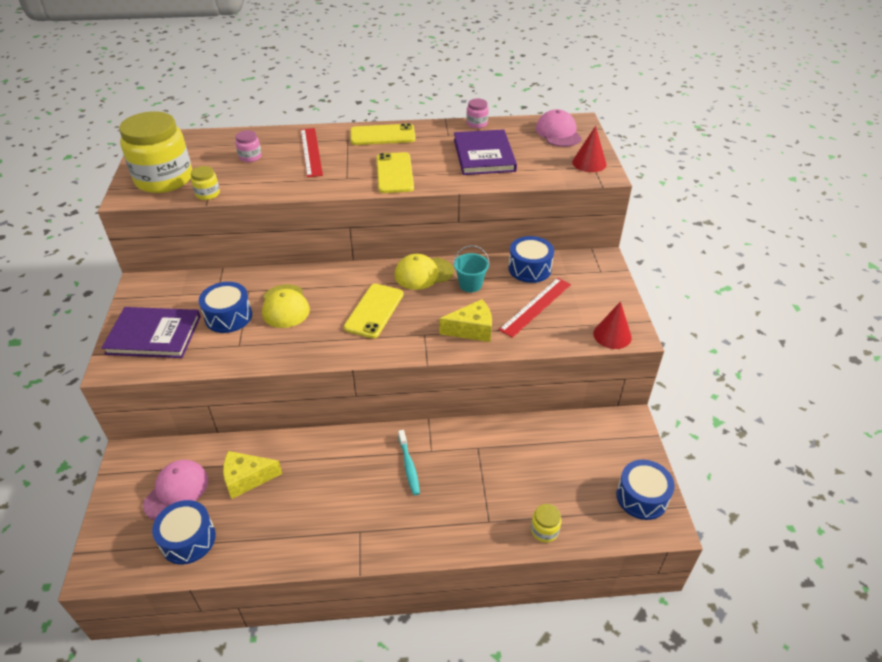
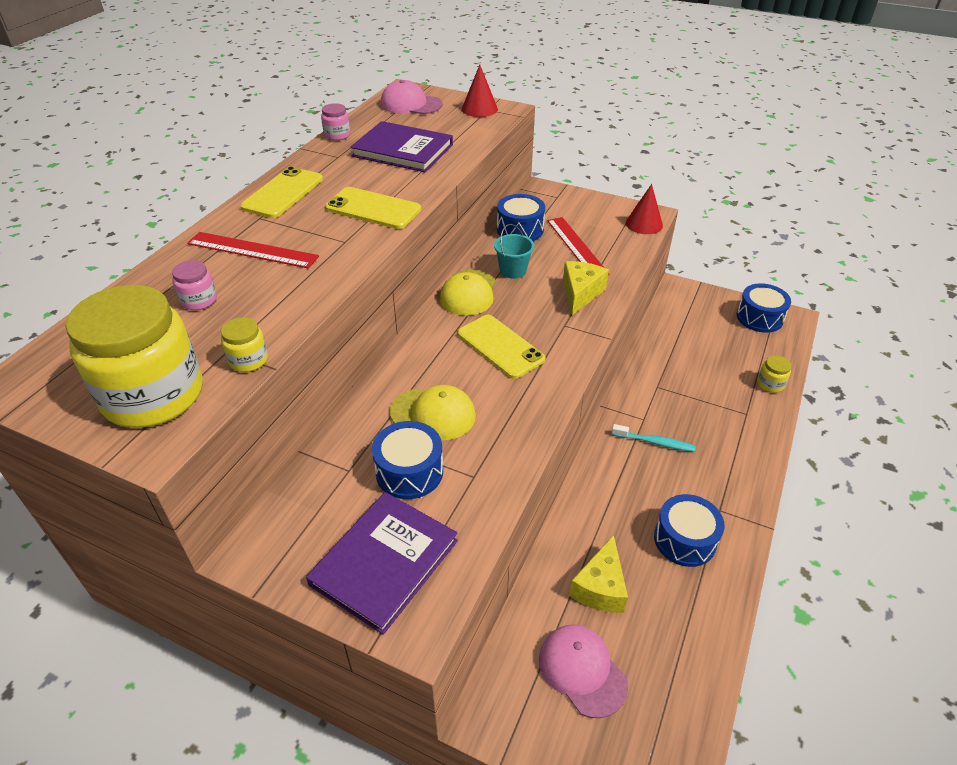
camera: 60 degrees left, 0 degrees up
(188, 539) = (665, 676): blue drum -> blue drum (684, 540)

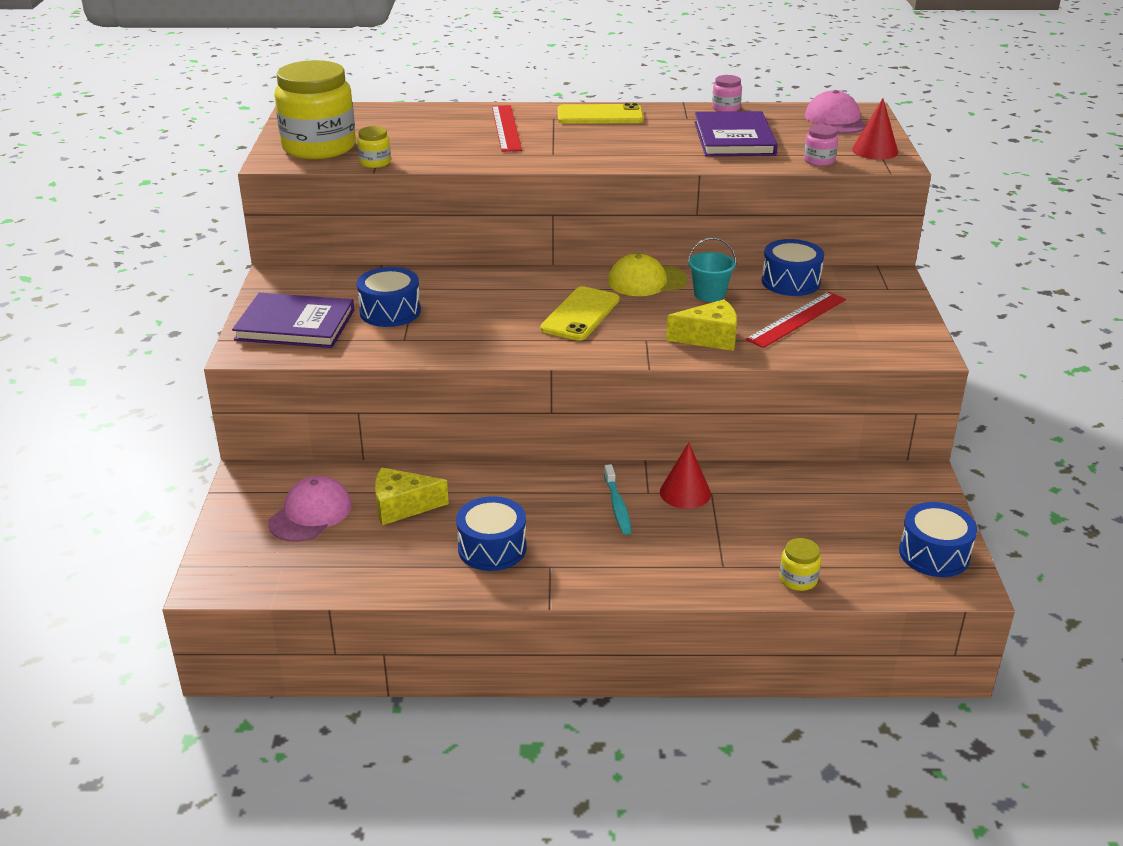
camera: 65 degrees right, 10 degrees down
(199, 300) = (427, 130): pink jar -> pink jar (819, 161)
(373, 208) = (615, 151): yellow phone -> none
(433, 414) = (463, 305): yellow cap -> none
(644, 224) = (899, 352): red cone -> red cone (685, 492)

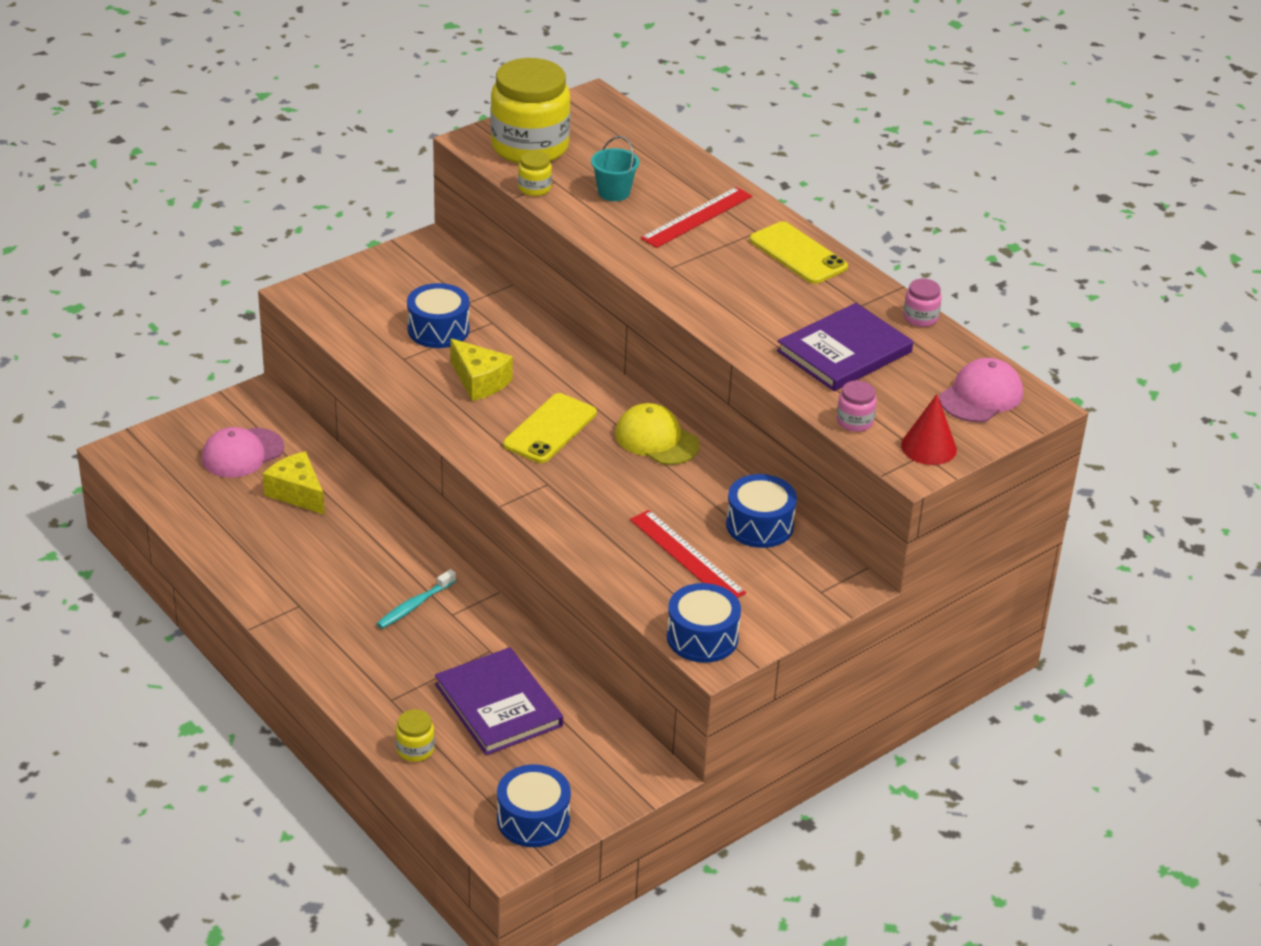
camera: 50 degrees right, 5 degrees up
(295, 325) = (365, 295): purple book -> purple book (498, 705)
(310, 514) = (242, 453): pink cap -> pink cap turned 150 degrees clockwise
(492, 548) = (291, 565): blue drum -> blue drum (702, 637)
(580, 314) = (550, 429): yellow phone -> yellow phone turned 45 degrees counterclockwise
(685, 492) = (473, 635): red cone -> none
(709, 294) = (674, 486): turquoise bucket -> turquoise bucket (613, 192)
(709, 338) = (591, 518): yellow cheese -> yellow cheese (479, 381)
(797, 319) = (686, 556): red ruler -> red ruler turned 45 degrees clockwise

